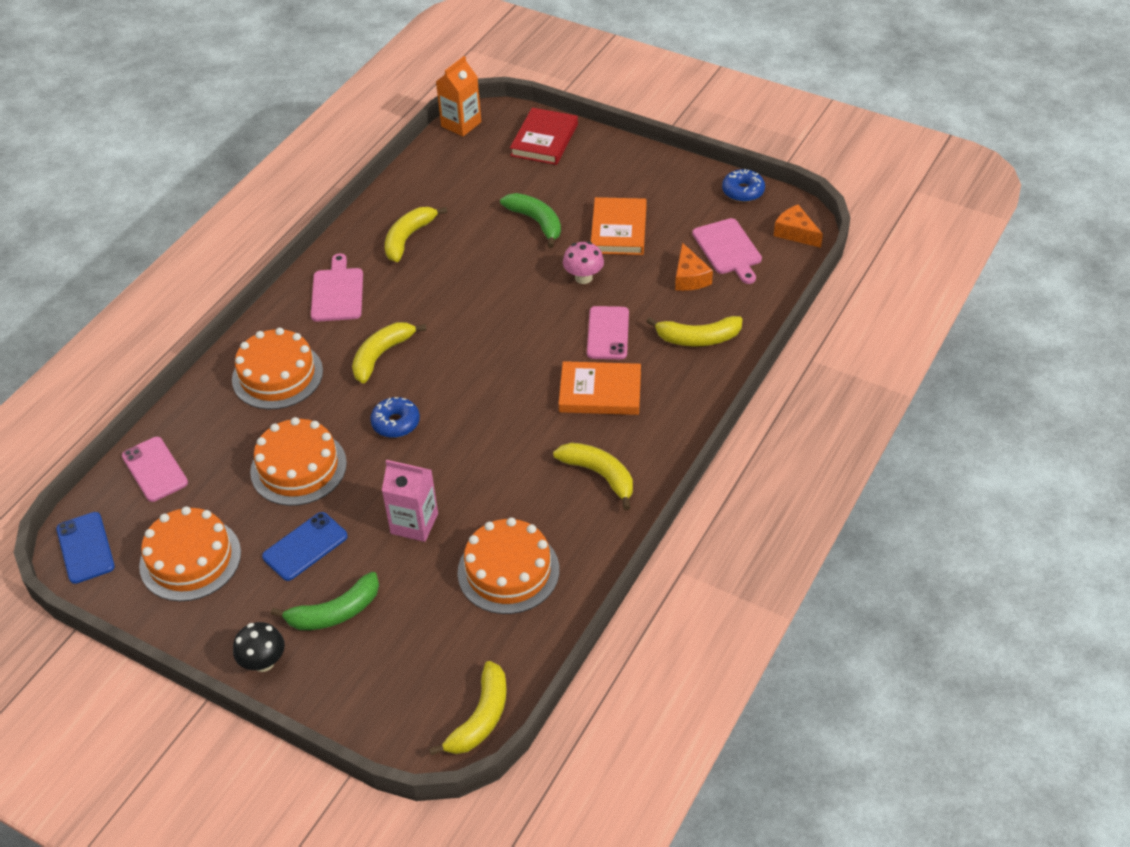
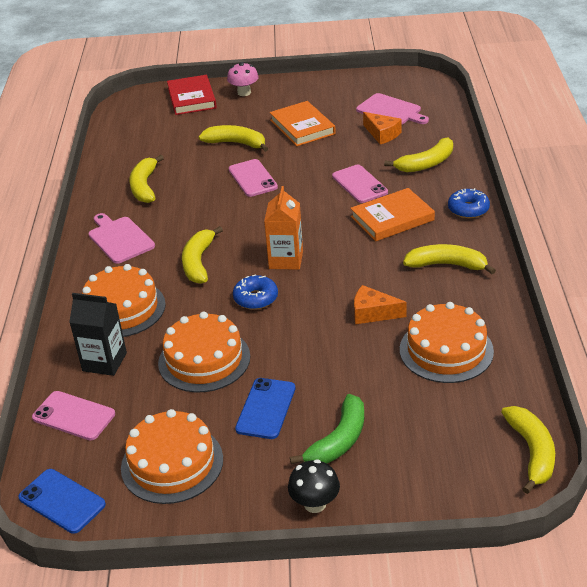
camera: 30 degrees left, 10 degrees down
(219, 426) = (104, 362): none -> black carton
(414, 523) = (340, 353): pink carton -> none
(461, 124) = (117, 110): orange carton -> orange carton (286, 260)
(513, 276) = (252, 178): none -> pink phone
(536, 222) = (236, 143): green banana -> yellow banana
(583, 277) = (306, 161): pink mushroom -> pink mushroom (244, 92)
(743, 191) = (365, 79): blue donut -> blue donut (468, 209)
(795, 233) = (426, 87): orange cheese -> orange cheese (373, 313)

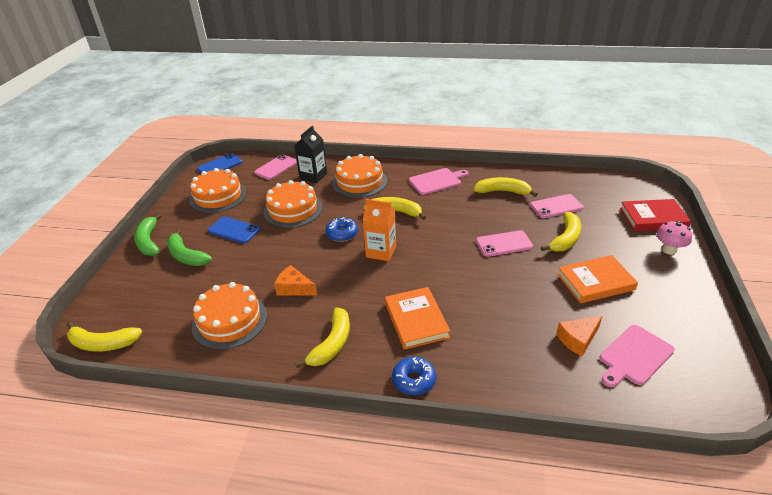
camera: 100 degrees right, 0 degrees up
(315, 504) = (149, 241): black mushroom -> green banana
(359, 184) = (480, 307): pink phone -> pink phone (556, 206)
(373, 313) = (294, 288): orange cheese -> orange cheese turned 90 degrees counterclockwise
(426, 163) = (510, 364): yellow banana -> none

